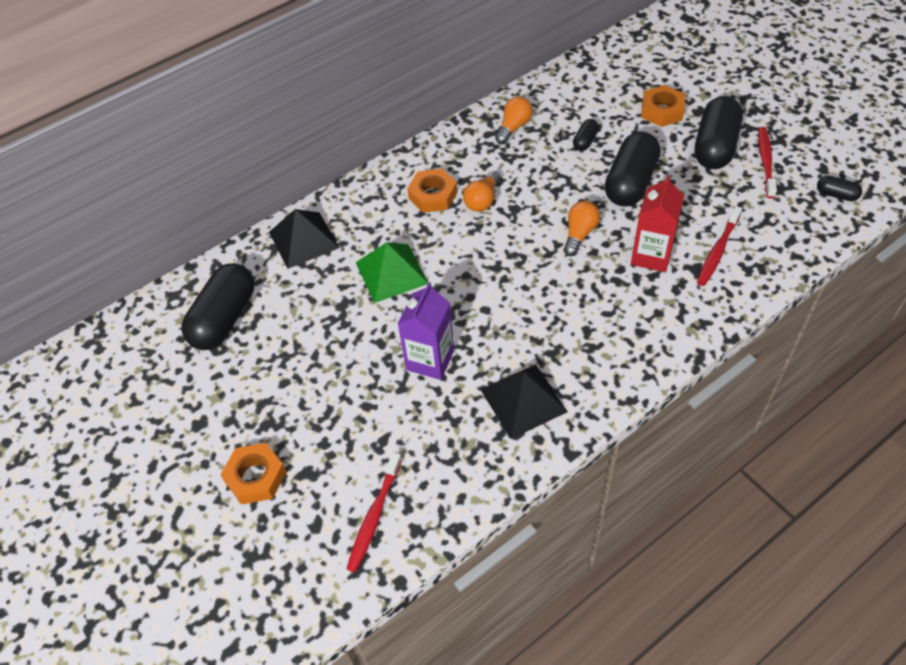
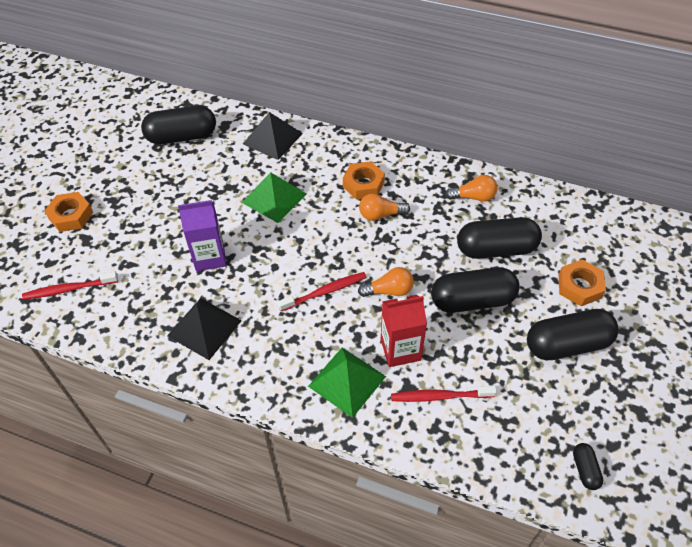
camera: 55 degrees right, 0 degrees up
(585, 141) = (496, 249): black capsule -> black capsule, size x2.17
(662, 309) = (347, 381): none -> green pyramid
(765, 162) = (581, 392): red toothbrush -> red toothbrush (325, 292)

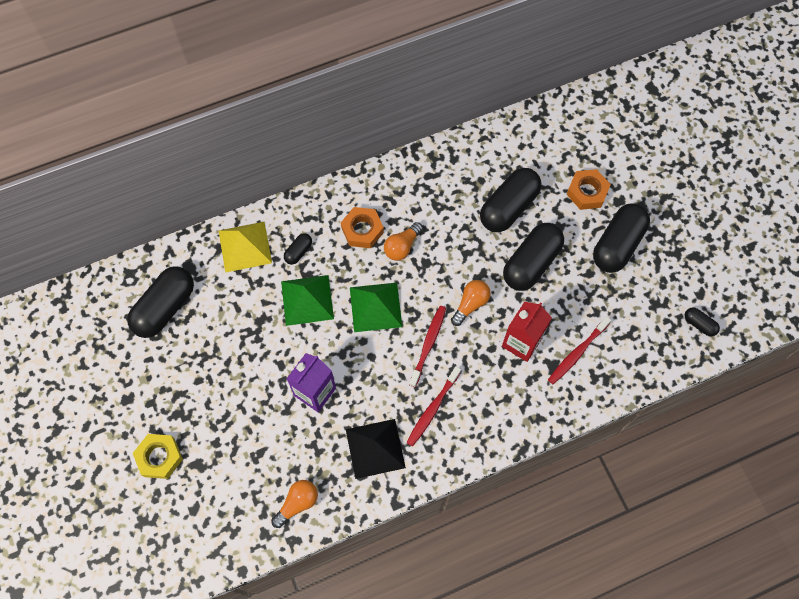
camera: 45 degrees left, 15 degrees up
(69, 289) = (237, 514): red toothbrush -> red toothbrush (432, 409)
(71, 215) = (159, 457): orange nut -> yellow nut
(272, 138) = (245, 246): black pyramid -> yellow pyramid
(303, 166) = (298, 252): none -> black capsule
(347, 381) = (511, 396): green pyramid -> green pyramid (375, 307)
(473, 197) = (452, 174): orange light bulb -> orange light bulb (297, 503)

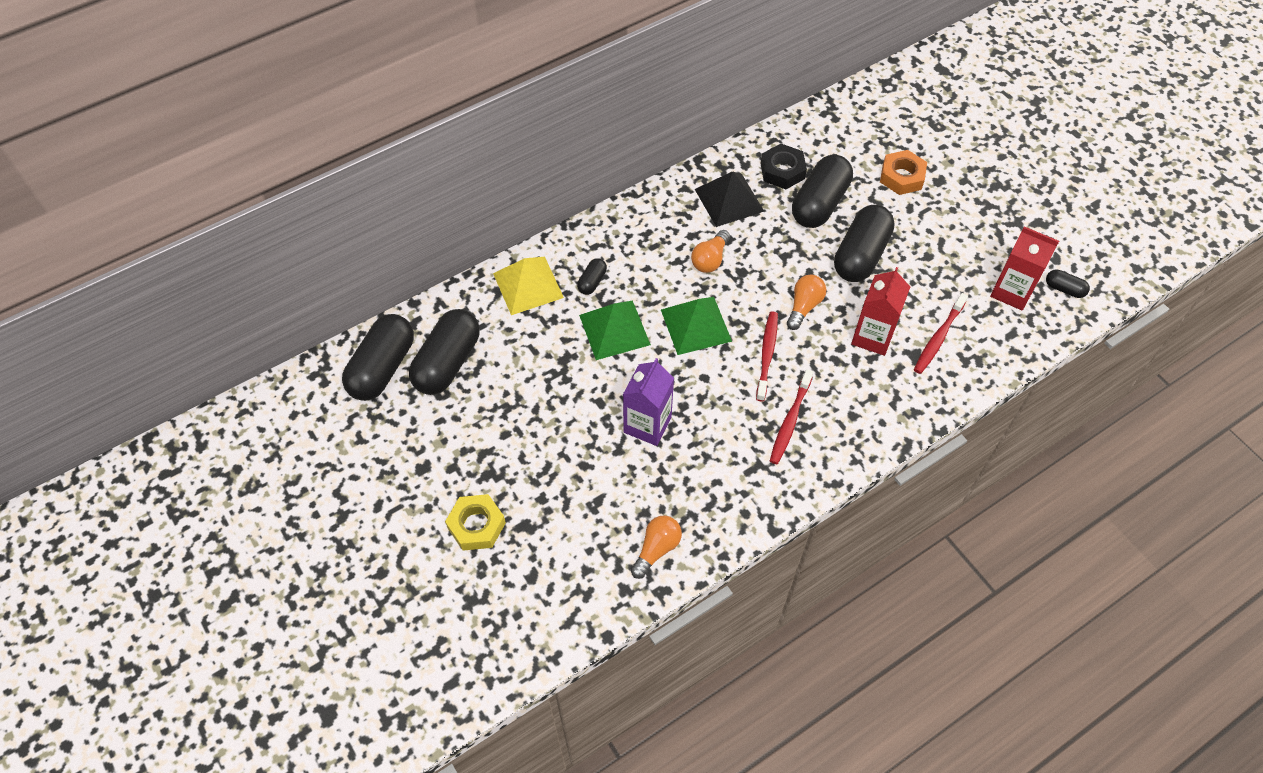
camera: 10 degrees left, 10 degrees down
(362, 230) = (660, 249): orange nut -> none
(375, 448) = (734, 474): black pyramid -> black pyramid (729, 200)
(484, 170) = (782, 171): none -> black nut
(617, 245) = (950, 223): black capsule -> black capsule (382, 368)
(652, 319) = (1012, 291): none -> red carton

